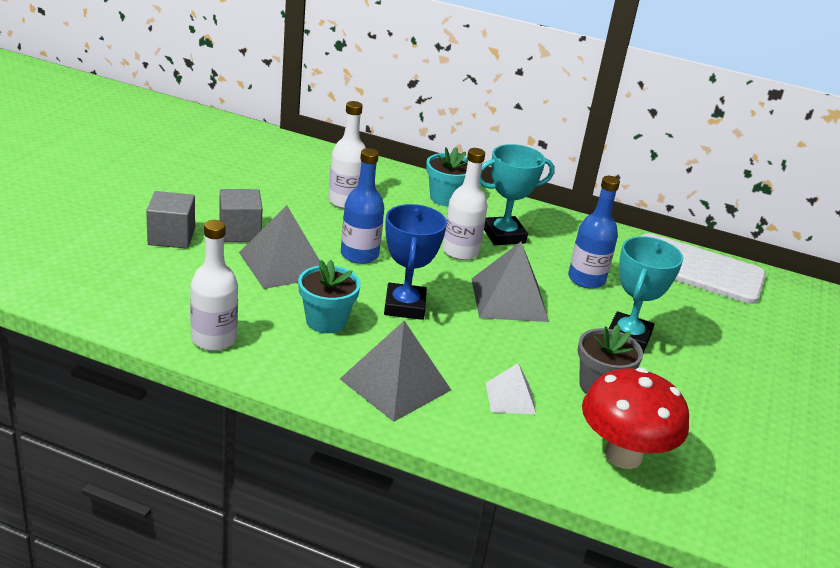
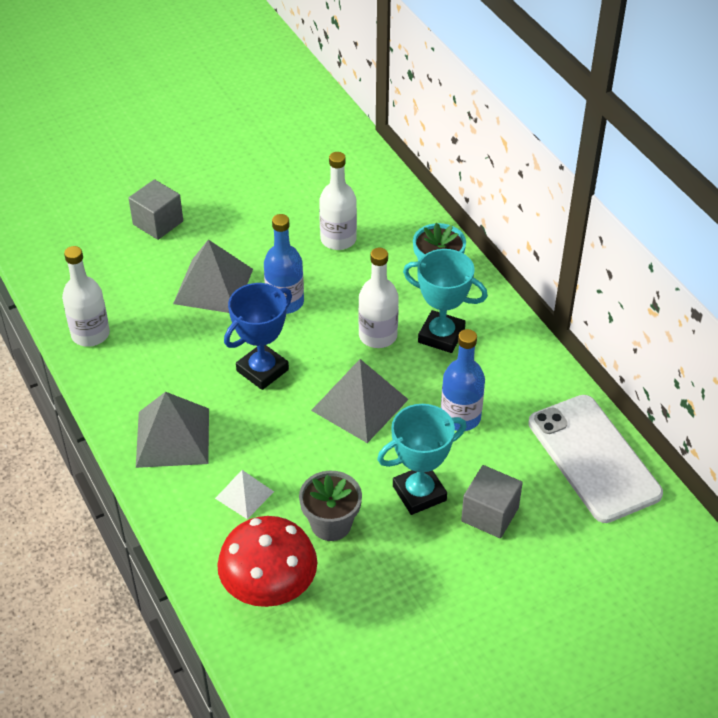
camera: 45 degrees right, 15 degrees up
(240, 232) = (214, 239): grey cube -> grey cube (490, 514)
(326, 321) = (186, 356): turquoise flower pot -> none

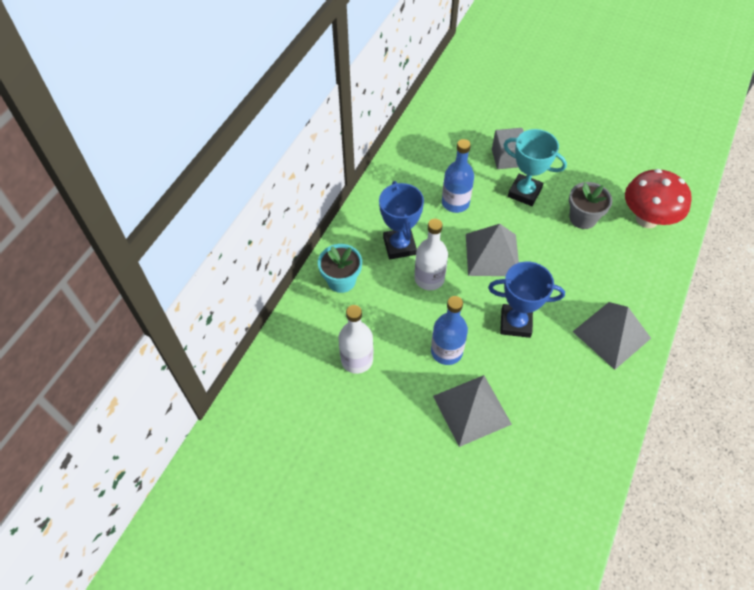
camera: 125 degrees left, 10 degrees up
(90, 334) = (588, 457): white bottle -> none
(158, 223) = (441, 507): grey cube -> none
(244, 495) = (608, 269): white pyramid -> none
(441, 336) = (399, 246): turquoise trophy -> blue trophy
(593, 458) = (429, 136): white phone -> none

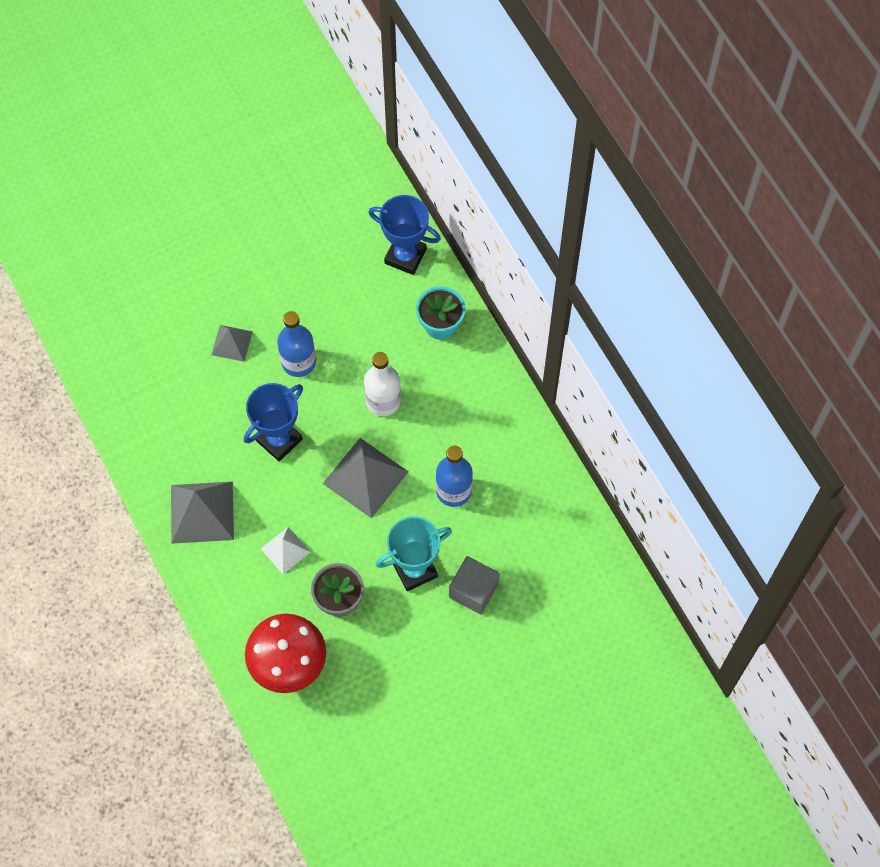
camera: 125 degrees right, 10 degrees up
(357, 360) = (348, 286): white bottle -> none
(399, 246) = (440, 401): blue trophy -> blue trophy (405, 256)
(471, 410) = (232, 343): grey pyramid -> grey pyramid, size x0.57
(584, 267) = (285, 550): none -> white pyramid

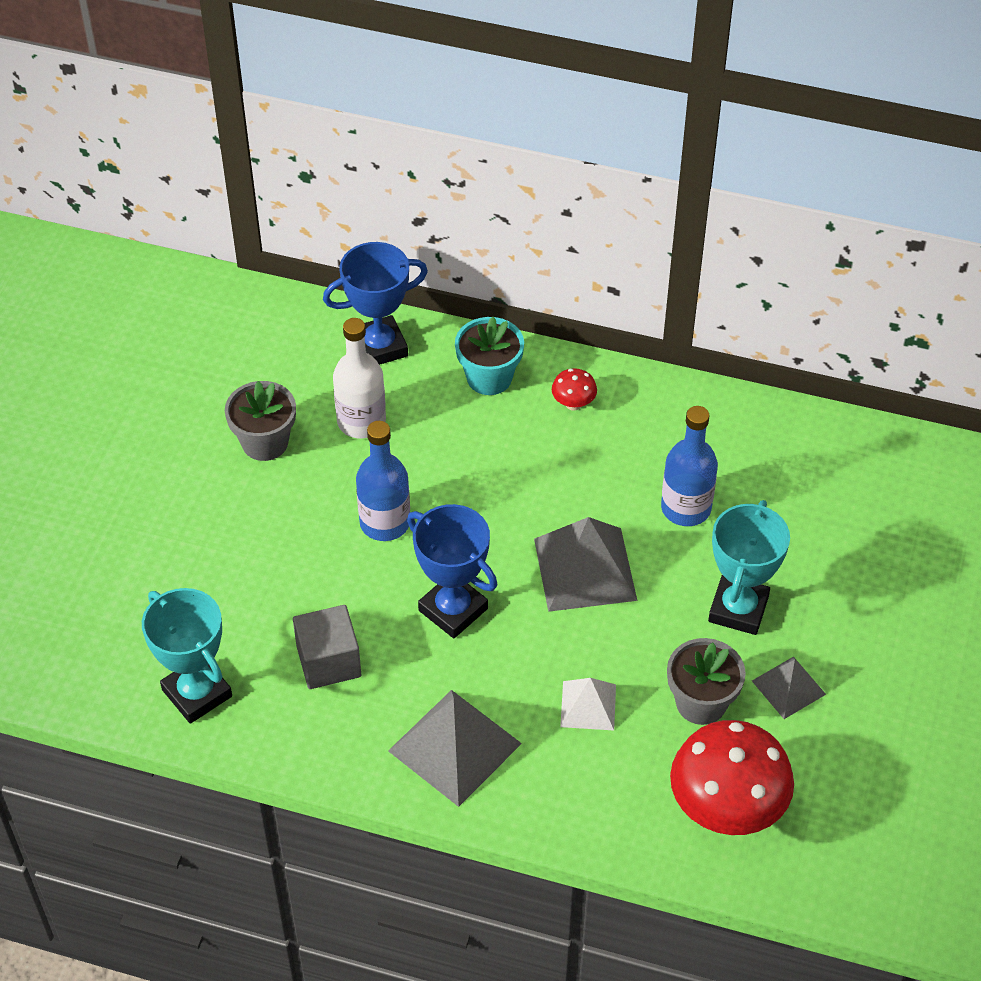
camera: 45 degrees left, 15 degrees down
(119, 374) = (197, 693): none -> turquoise trophy
(232, 343) = (290, 562): grey pyramid -> grey pyramid (788, 687)
(279, 440) = (453, 609): blue trophy -> blue trophy turned 45 degrees counterclockwise
(290, 263) = (265, 442): none -> grey flower pot
(383, 401) = (516, 487): white bottle -> white bottle (361, 421)
(466, 379) = (573, 404): none -> red mushroom
(473, 590) = (817, 578): grey cube -> grey cube (328, 661)

